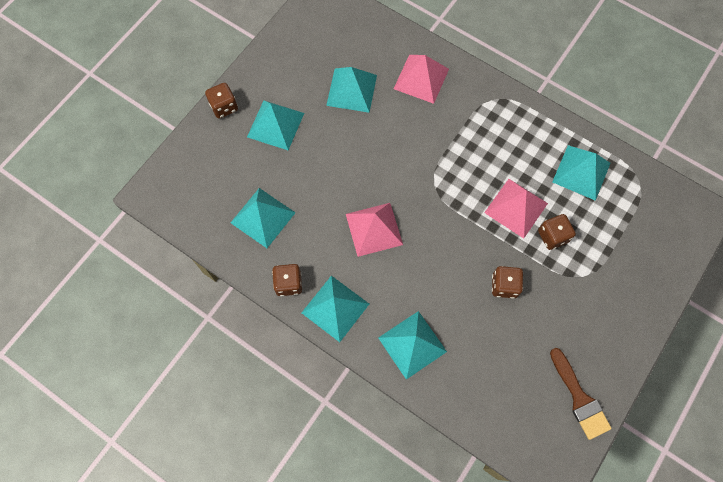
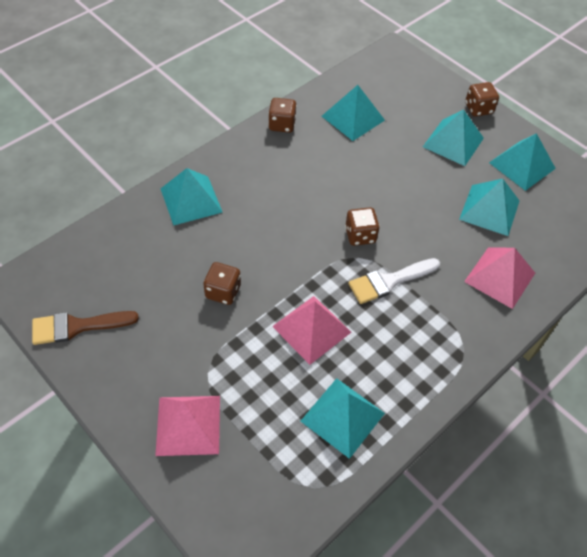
camera: 100 degrees right, 15 degrees down
(335, 308) = (247, 152): turquoise pyramid -> turquoise pyramid (522, 165)
(374, 229) = (319, 195): pink pyramid -> pink pyramid (188, 425)
(451, 158) = (389, 281): none -> white brush
(552, 236) = (266, 357): brown dice -> brown dice (360, 235)

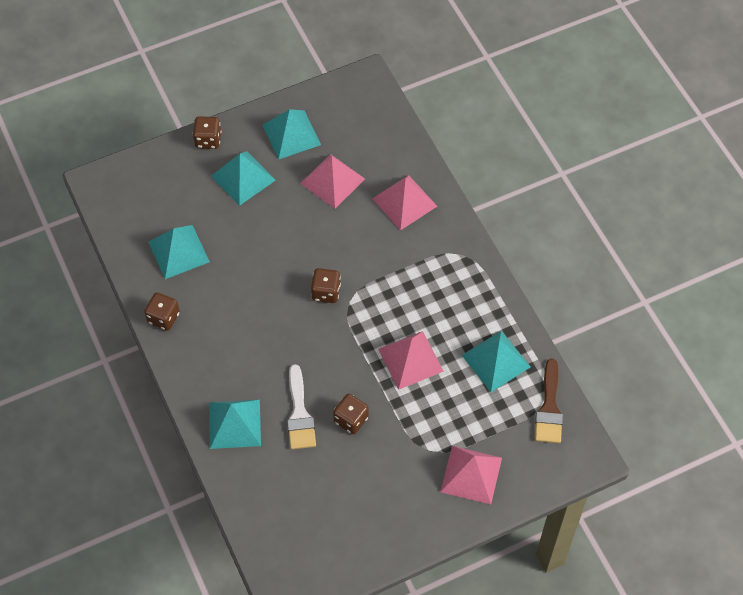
camera: 70 degrees left, 5 degrees up
(77, 326) = (350, 547): brown brush -> brown brush (549, 408)
(389, 281) = (382, 286): white brush -> white brush (299, 414)
(489, 210) = (332, 181): turquoise pyramid -> pink pyramid

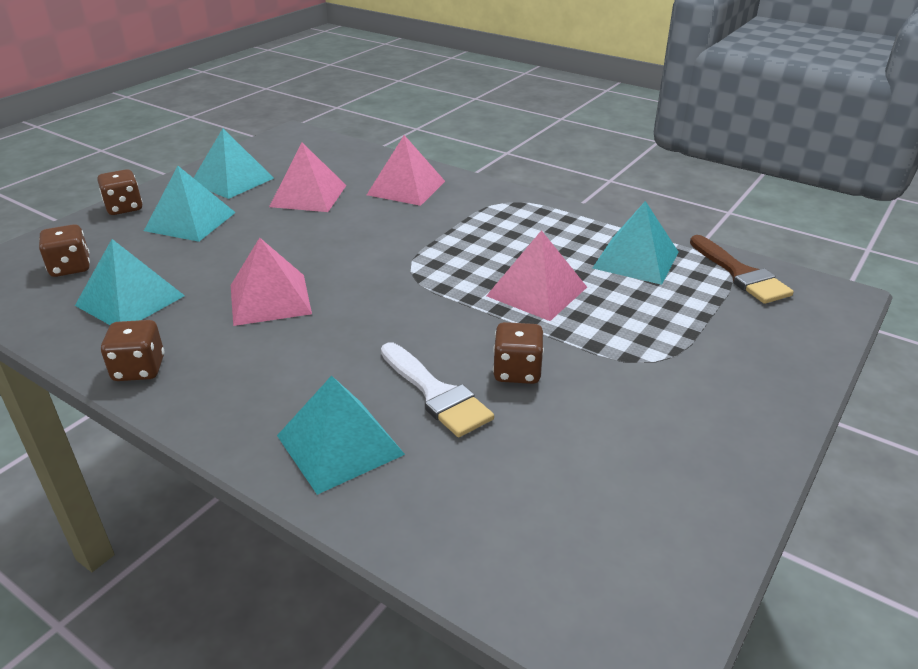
camera: 30 degrees left, 25 degrees down
(326, 292) = (372, 272): brown dice -> brown dice (70, 267)
(471, 474) = (733, 363): pink pyramid -> pink pyramid (270, 299)

